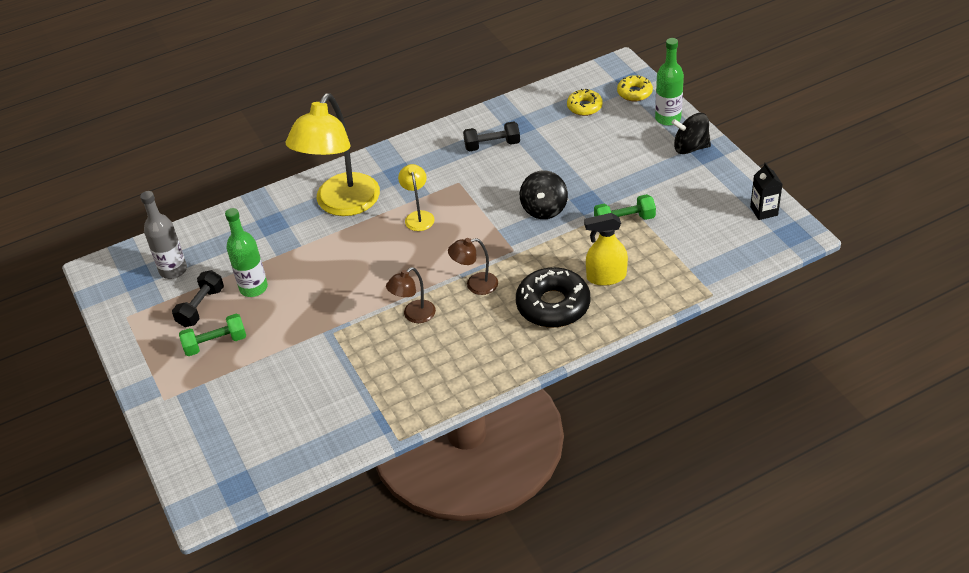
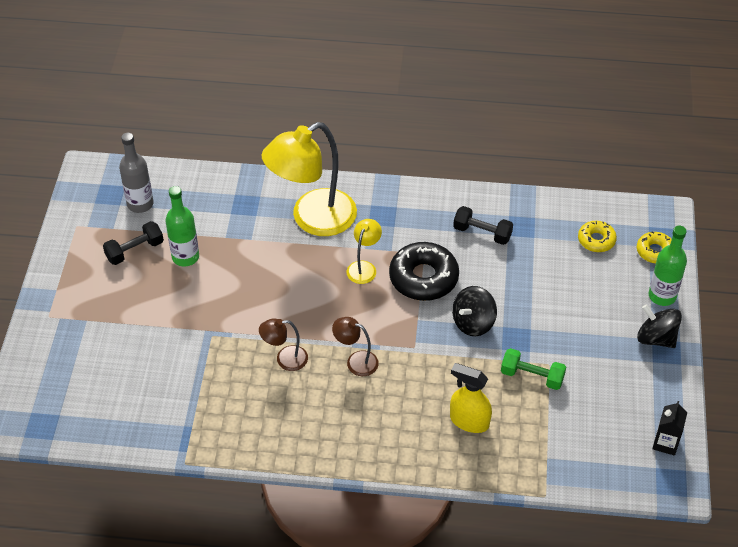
camera: 30 degrees right, 5 degrees up
(215, 343) = (120, 290): green dumbbell -> none
(553, 305) = (402, 420): black donut -> black donut (423, 278)

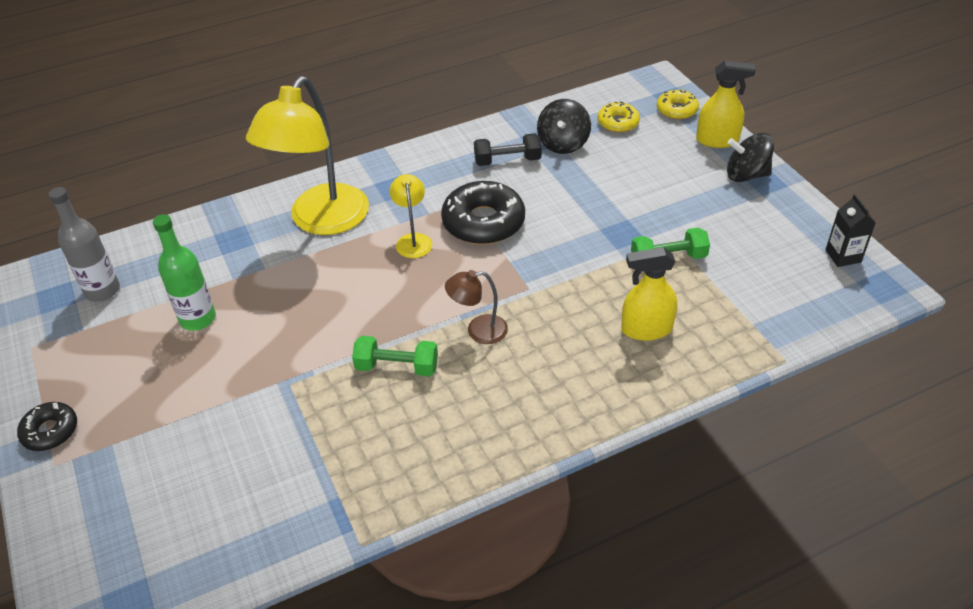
camera: 30 degrees left, 5 degrees down
(57, 292) = (50, 431): none -> black donut
(135, 250) = (127, 340): black dumbbell -> none
(285, 359) = (397, 367): brown lamp -> green dumbbell
(473, 323) = (568, 239): black spinning top -> black spinning top (563, 143)
(662, 296) = (717, 140): green bottle -> yellow spray bottle

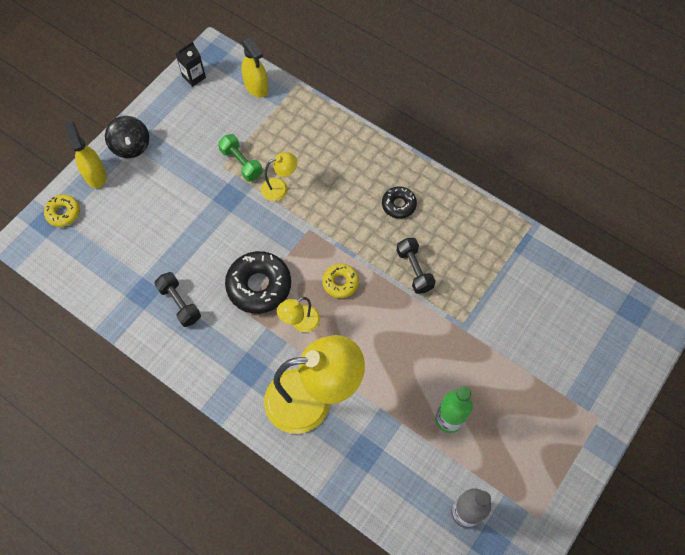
camera: 120 degrees left, 20 degrees up
(50, 431) = (582, 442): black donut -> black donut (398, 205)
(397, 367) = (414, 270): green dumbbell -> black dumbbell
(478, 331) = (360, 240): brown lamp -> none
(563, 143) = (141, 274): black spinning top -> none
(608, 282) = (280, 188): none -> yellow lamp
(618, 123) = (97, 247): yellow donut -> yellow donut (340, 283)
(646, 329) = (310, 154): yellow spray bottle -> yellow spray bottle (256, 87)

